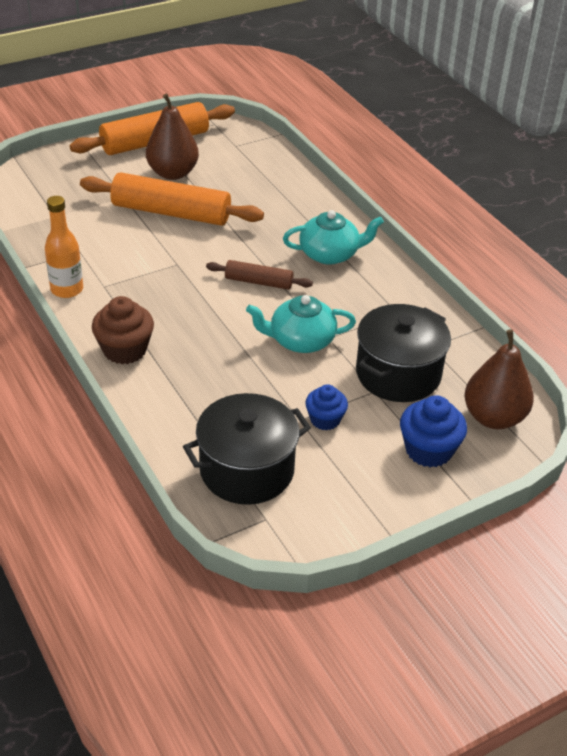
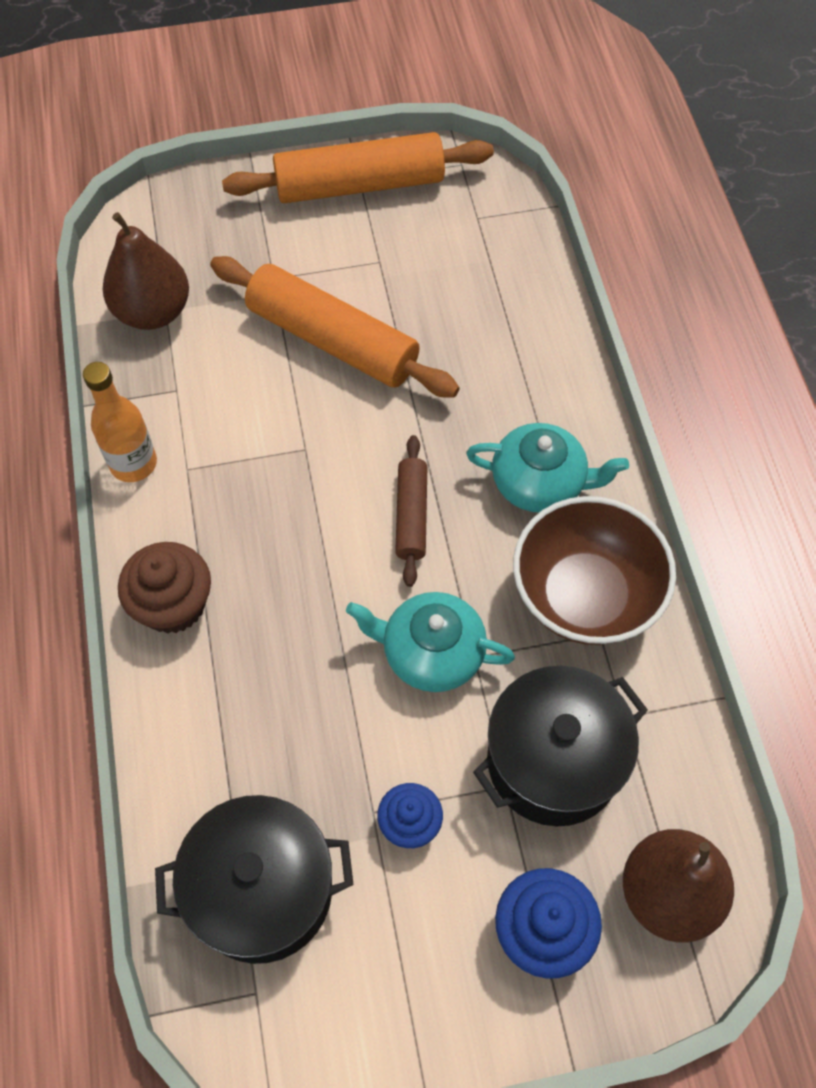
camera: 20 degrees right, 20 degrees up
(172, 173) = (363, 257): brown pear -> brown pear (153, 312)
(258, 282) = (411, 515): brown rolling pin -> brown rolling pin turned 60 degrees clockwise
(381, 298) = (584, 596): none -> brown bowl

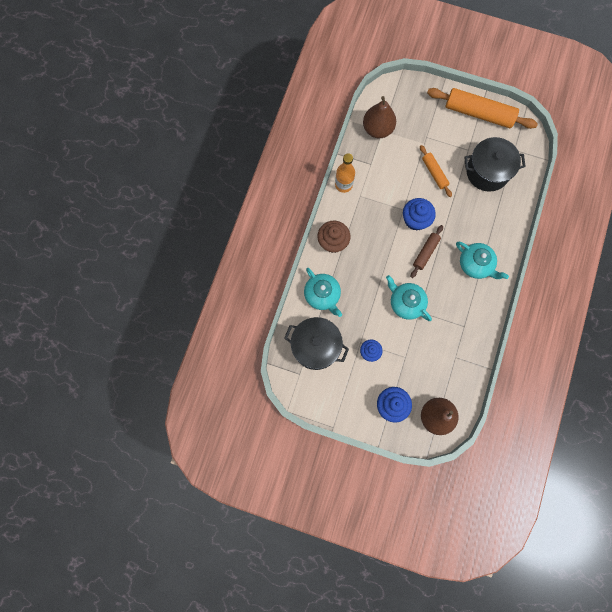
camera: 30 degrees right, 15 degrees up
(212, 747) = (322, 295): none -> turquoise teapot
(332, 340) = (434, 173): orange rolling pin -> orange rolling pin, size x0.53
(346, 456) = (415, 219): none -> blue cupcake
(553, 761) = (424, 358): black pot -> black pot (487, 171)
(584, 596) = (467, 311): brown bowl -> none

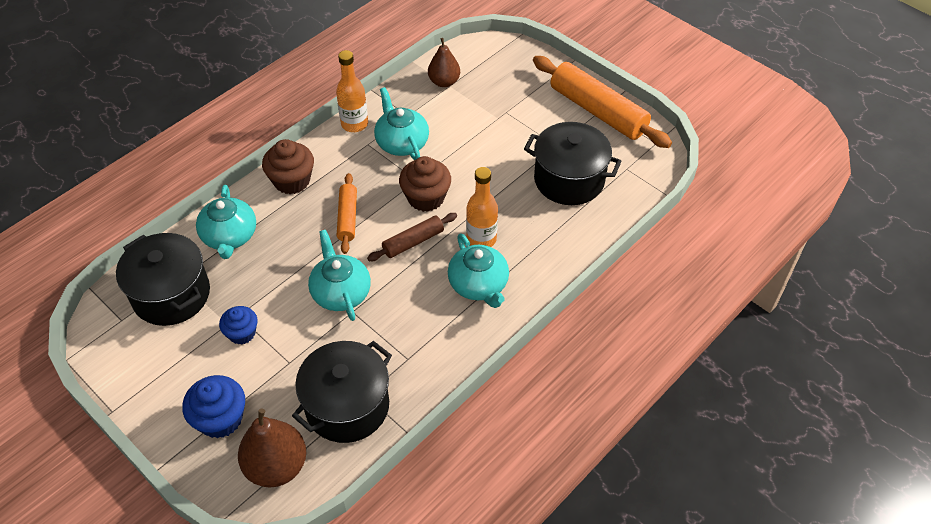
camera: 25 degrees right, 25 degrees down
(377, 129) = (444, 82): brown pear -> brown pear, size x0.67
(379, 186) = (401, 142): none -> turquoise teapot
(415, 219) = (426, 198): blue cupcake -> brown cupcake
(434, 173) = (490, 154): orange rolling pin -> orange rolling pin (347, 218)
(450, 367) = (347, 406): none -> black pot
(461, 234) = (481, 239): none -> orange bottle

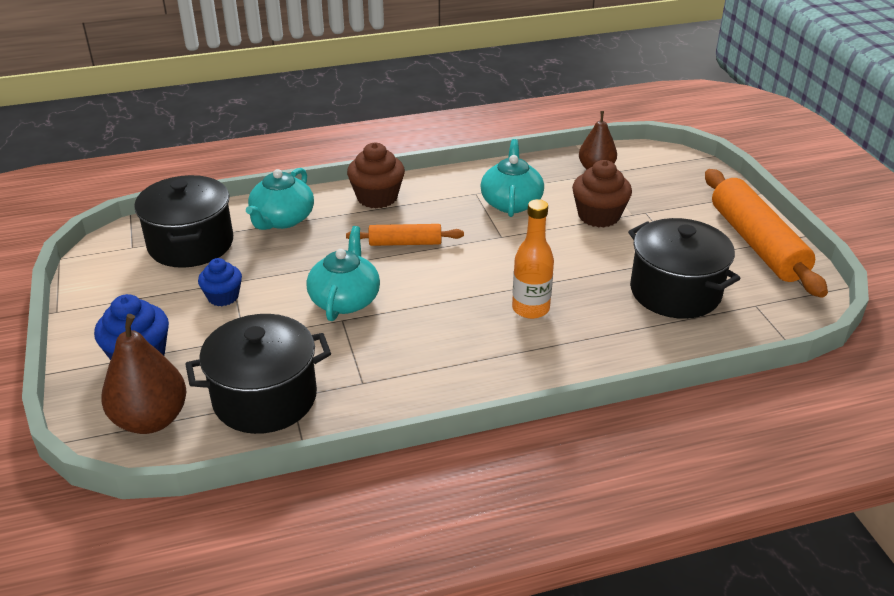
camera: 30 degrees right, 15 degrees down
(347, 218) = (405, 243): orange rolling pin -> orange rolling pin turned 60 degrees clockwise
(354, 124) = (475, 174): orange bottle -> none
(413, 242) = (454, 285): brown rolling pin -> none
(426, 198) = (499, 254): brown cupcake -> brown cupcake (598, 216)
(479, 285) = (495, 347): turquoise teapot -> none

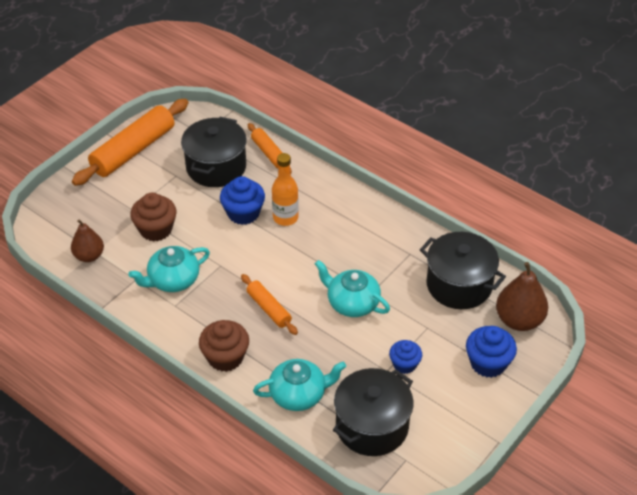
camera: 125 degrees left, 10 degrees up
(345, 299) = (352, 303): turquoise teapot -> turquoise teapot turned 60 degrees clockwise
(569, 281) = (243, 213): none -> blue cupcake
(669, 346) = (269, 153): none -> orange rolling pin

